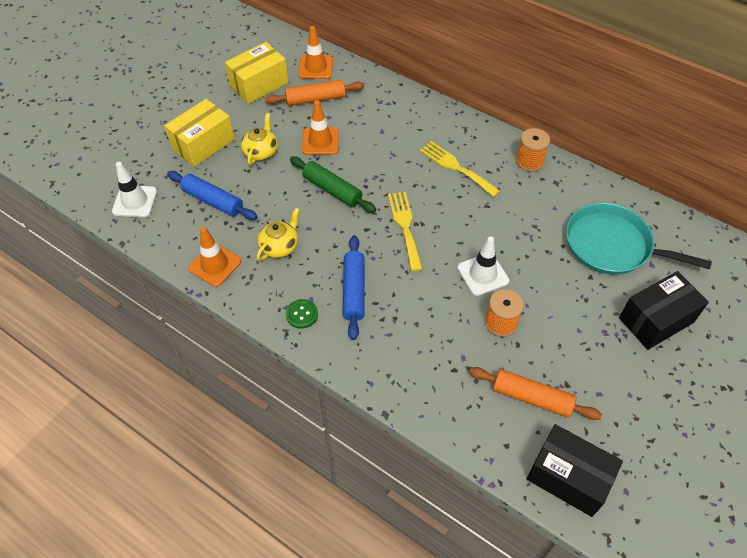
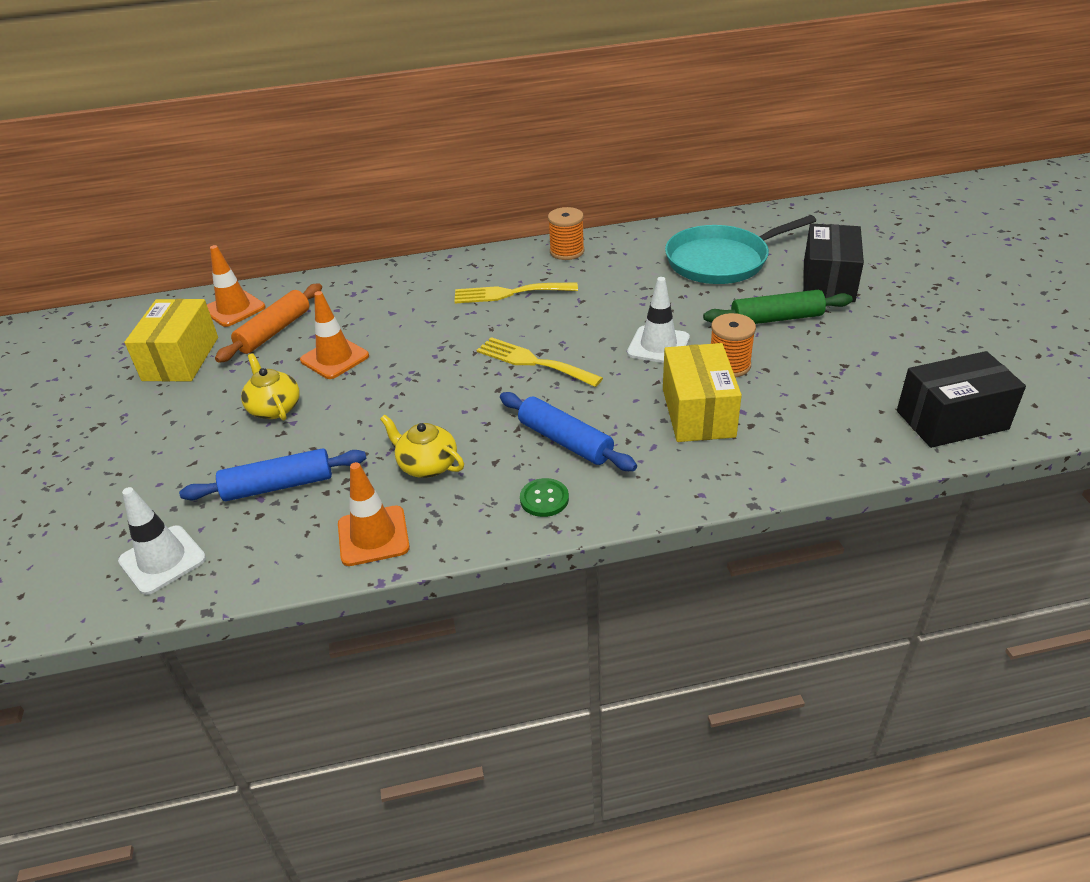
camera: 45 degrees left, 15 degrees down
(203, 144) = (183, 448): yellow box -> yellow box (698, 412)
(280, 246) = (427, 465): yellow teapot -> yellow teapot turned 45 degrees counterclockwise
(332, 190) = (411, 384): green rolling pin -> green rolling pin (776, 318)
(532, 397) = (837, 393): orange rolling pin -> none

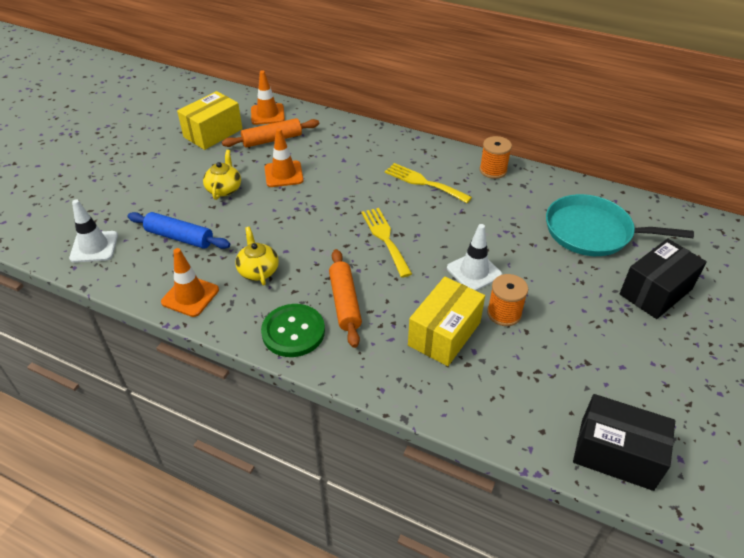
camera: 35 degrees right, 5 degrees up
(544, 499) = (293, 332): green button -> green button, size x1.80
(565, 441) = (344, 302): blue rolling pin -> orange rolling pin
(776, 318) = (579, 298): green rolling pin -> none

